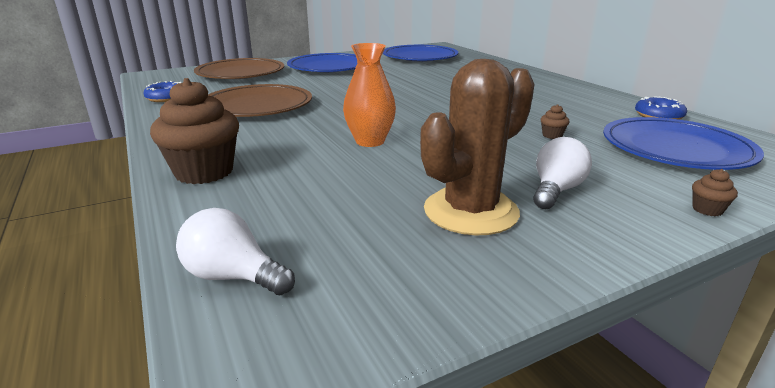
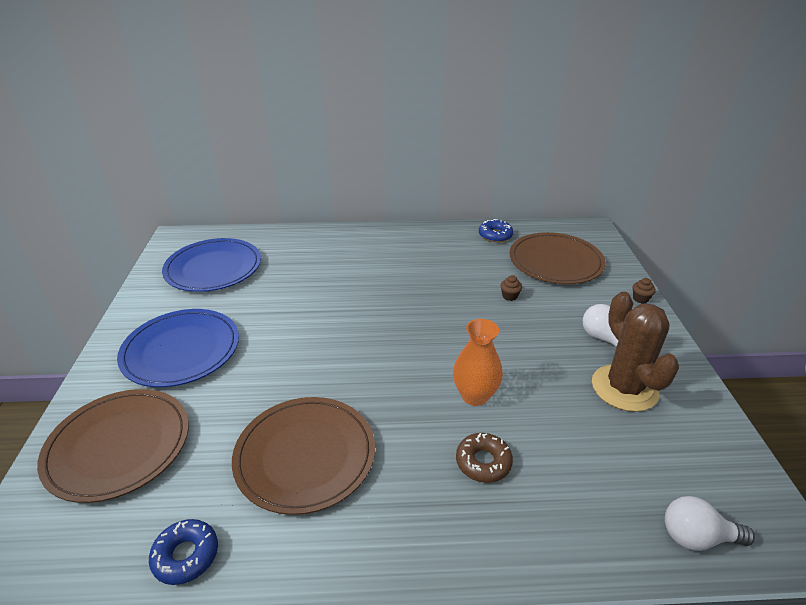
camera: 65 degrees left, 10 degrees up
(204, 172) = (502, 536): brown cupcake -> none
(233, 276) = (696, 537): white light bulb -> white light bulb turned 45 degrees clockwise
(286, 155) = (483, 462): none -> brown donut
(675, 148) = (555, 262): blue plate -> brown plate

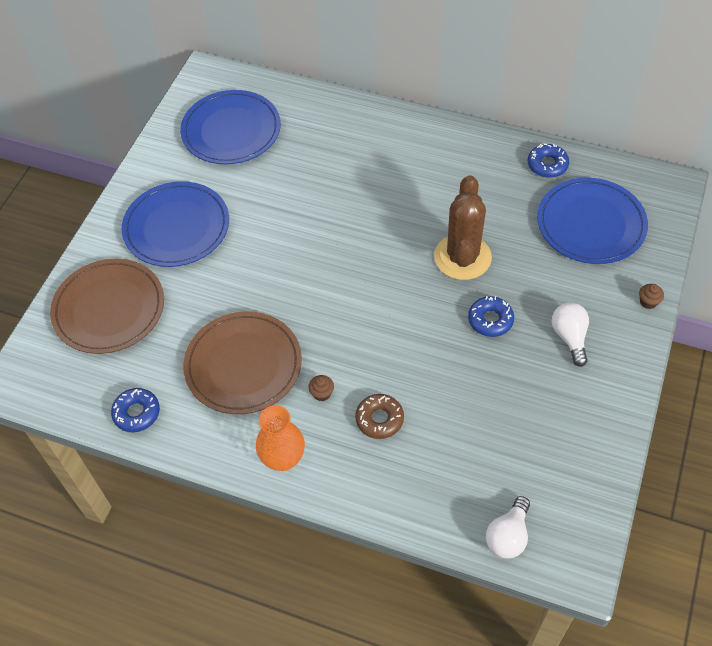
camera: 25 degrees right, 20 degrees up
(475, 396) = (407, 357): orange vase -> orange vase (283, 459)
(509, 296) = (509, 256): brown cupcake -> brown cupcake (322, 393)
(528, 345) = (490, 320): none -> blue donut
(555, 262) = (591, 224): brown plate -> blue plate
(624, 388) = (549, 395): brown cactus -> brown cactus (462, 257)
(696, 537) = (508, 536): white light bulb -> white light bulb turned 90 degrees counterclockwise

